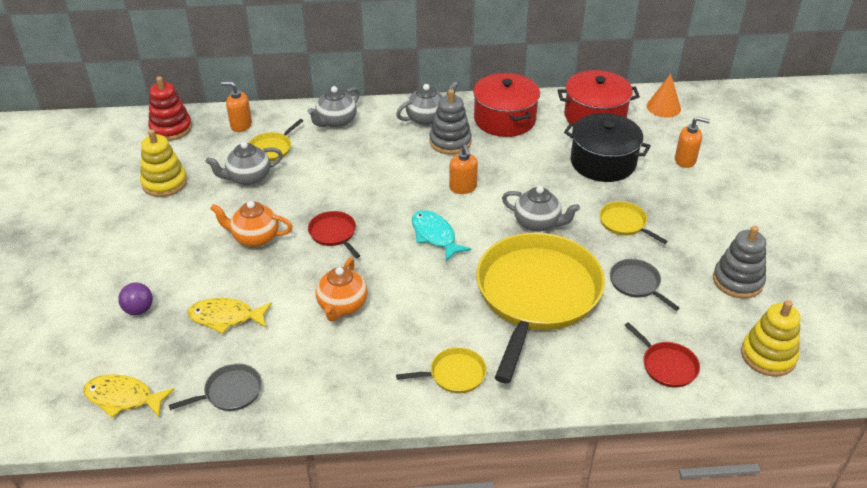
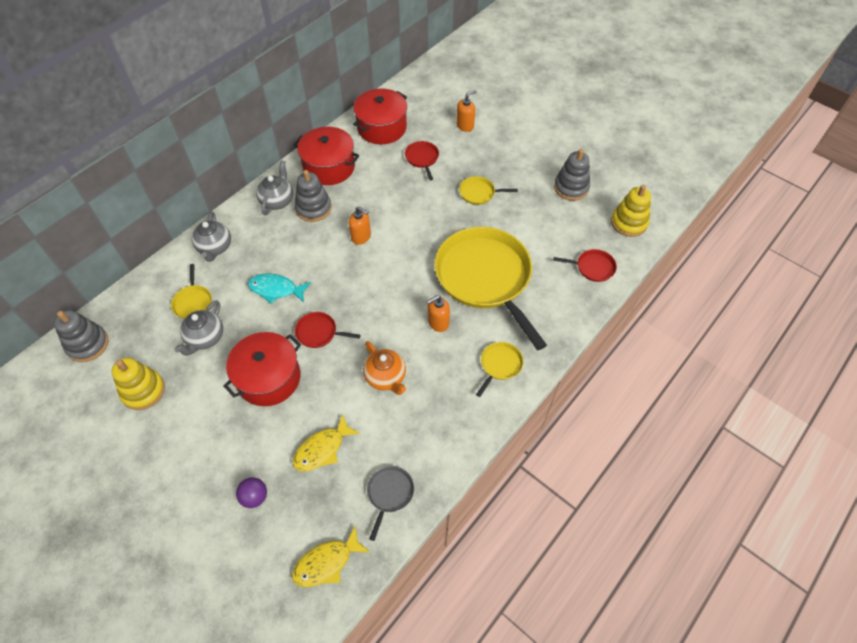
camera: 45 degrees left, 15 degrees up
(171, 128) = (87, 344): red stacking toy -> grey stacking toy
(241, 125) = (143, 301): orange soap dispenser -> orange soap dispenser (438, 322)
(255, 238) = (269, 378): orange teapot -> red pot
(435, 236) = (383, 284): turquoise fish -> turquoise fish (276, 289)
(538, 223) = (433, 229): grey teapot -> none
(603, 162) = (422, 158): black pot -> red pan
(636, 283) = (526, 228): grey pan -> none
(663, 107) = (414, 94): orange cone -> none

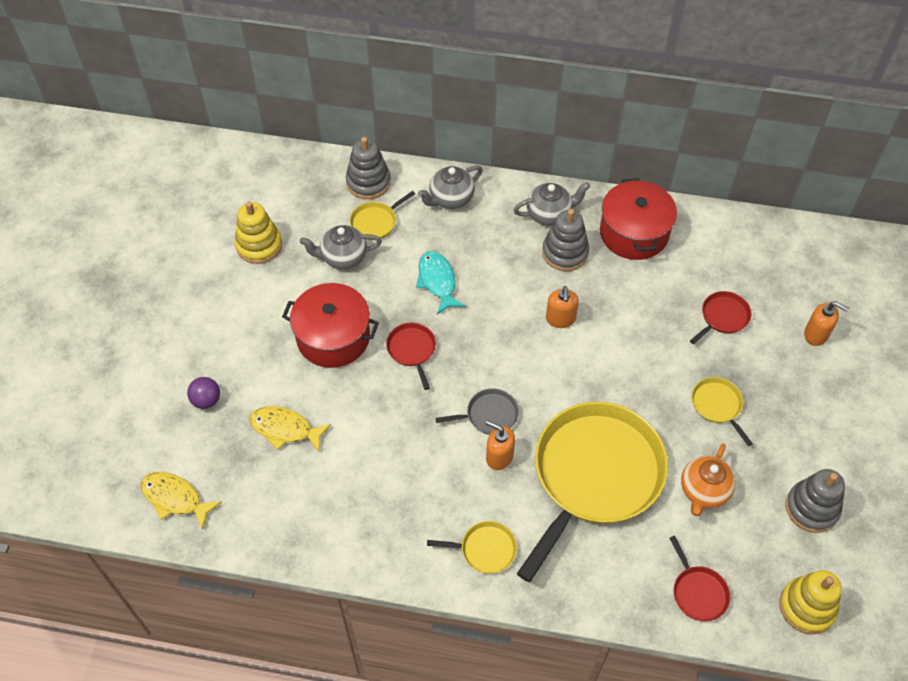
camera: 60 degrees right, 0 degrees up
(87, 344) = (279, 172): grey stacking toy -> grey stacking toy (368, 182)
(381, 127) = (736, 250): red pot -> none
(386, 377) = (398, 442): orange teapot -> orange teapot (704, 491)
(389, 494) = (271, 516): grey pan -> grey pan (489, 415)

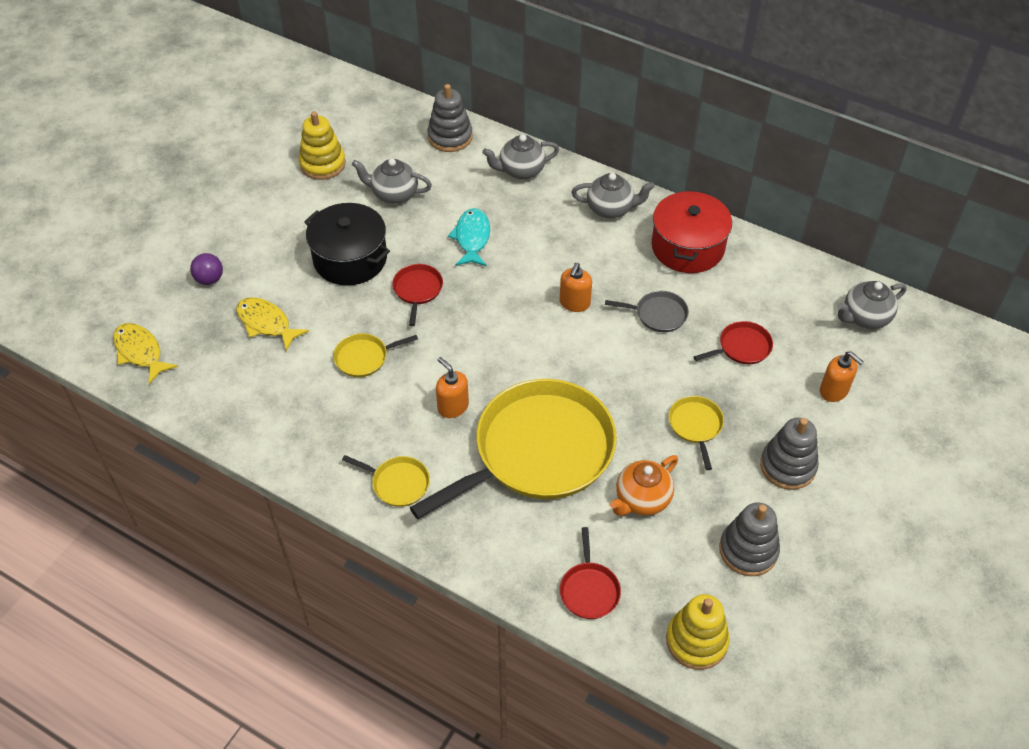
camera: 20 degrees right, 5 degrees down
(333, 337) = (350, 259): red pot -> black pot
(375, 222) = (439, 172): yellow pan -> yellow pan (364, 357)
(489, 415) = (461, 367): grey pan -> grey pan (658, 314)
(565, 253) = (609, 246): grey stacking toy -> grey stacking toy (788, 466)
(811, 256) = (865, 317): none -> grey teapot

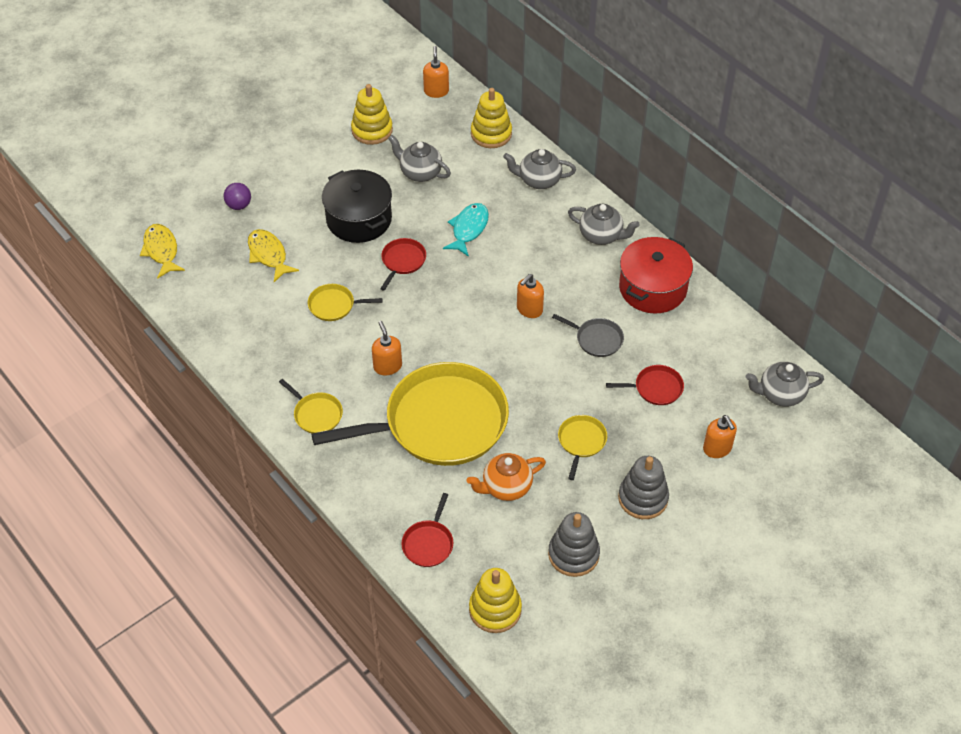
camera: 20 degrees right, 0 degrees up
(373, 109) = (436, 91): none -> orange soap dispenser
(450, 137) = (491, 134): grey stacking toy -> yellow stacking toy

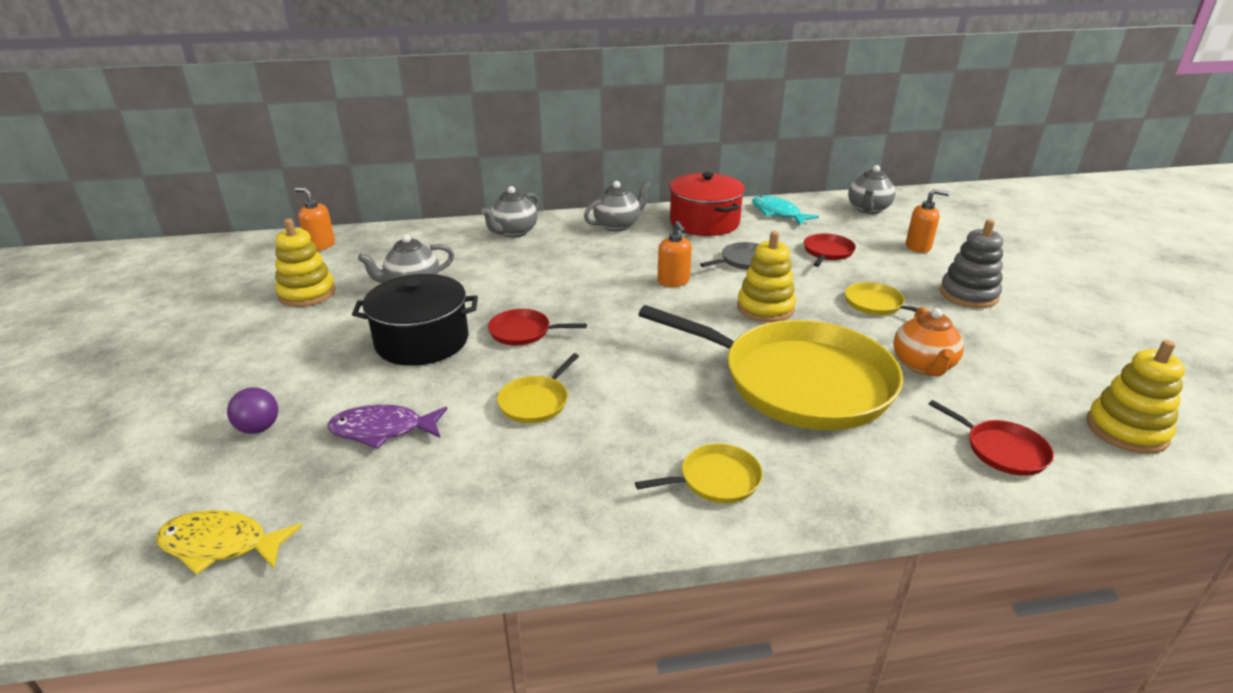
camera: 60 degrees left, 20 degrees down
(268, 255) = (383, 430): yellow fish -> purple fish
(387, 366) = (677, 391): orange soap dispenser -> none
(402, 261) = (523, 332): red pan -> red pan turned 45 degrees counterclockwise
(439, 423) = (797, 381): yellow pan -> yellow pan turned 105 degrees clockwise
(468, 229) = (527, 281): turquoise fish -> turquoise fish (777, 213)
(491, 134) = (422, 236): yellow stacking toy -> yellow stacking toy (765, 308)
(573, 554) = (1040, 352): grey stacking toy -> none

